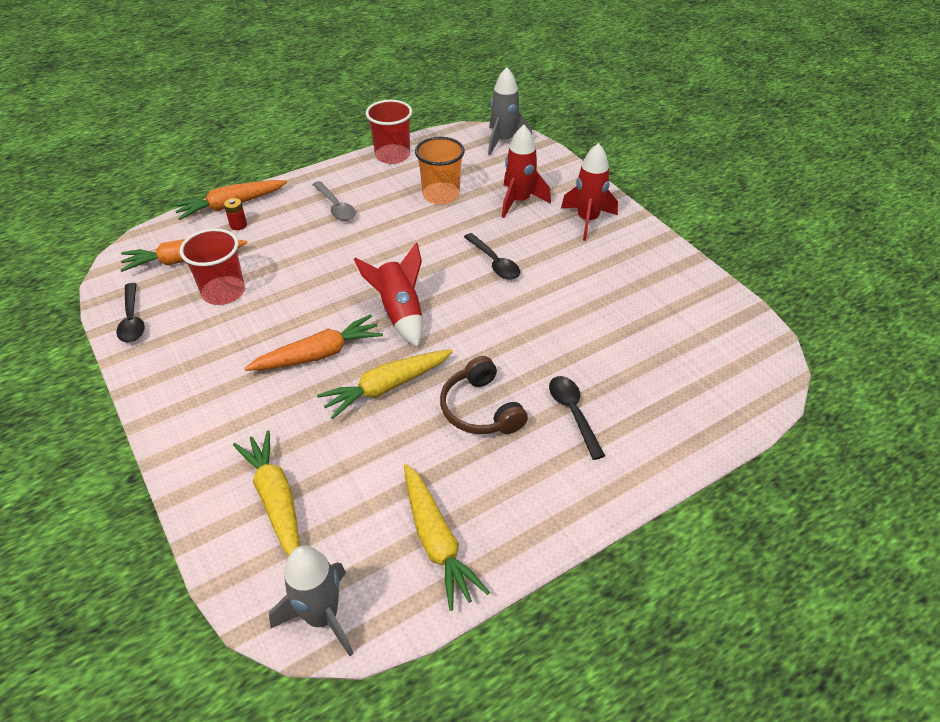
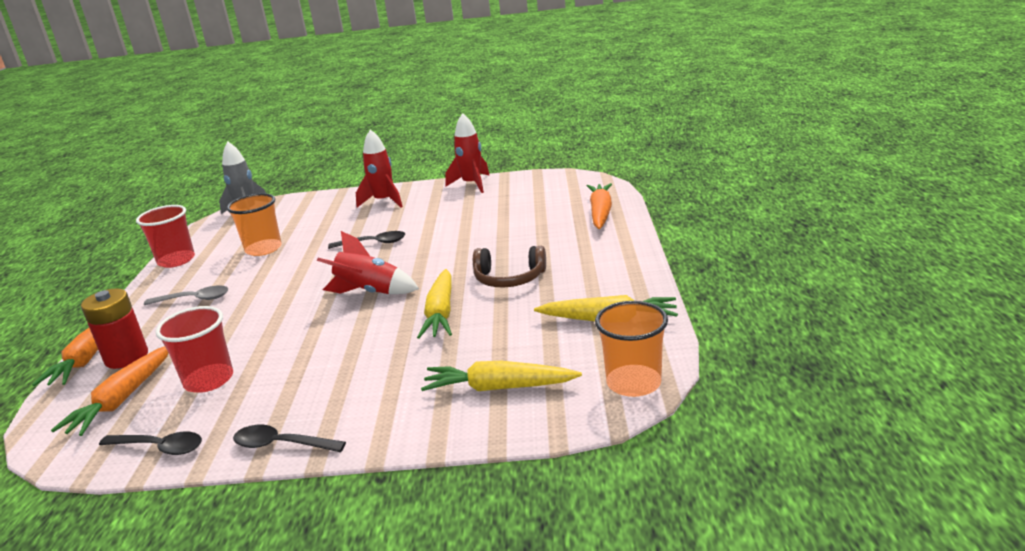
camera: 55 degrees left, 20 degrees down
(238, 225) = (126, 357): red battery -> red battery, size x2.11
(319, 354) = (363, 339): orange carrot -> orange carrot (600, 213)
(322, 616) = (633, 383): grey rocket -> orange cup
(519, 201) = (324, 220): red rocket -> red rocket (472, 184)
(573, 413) = (552, 246): black spoon -> black spoon (281, 445)

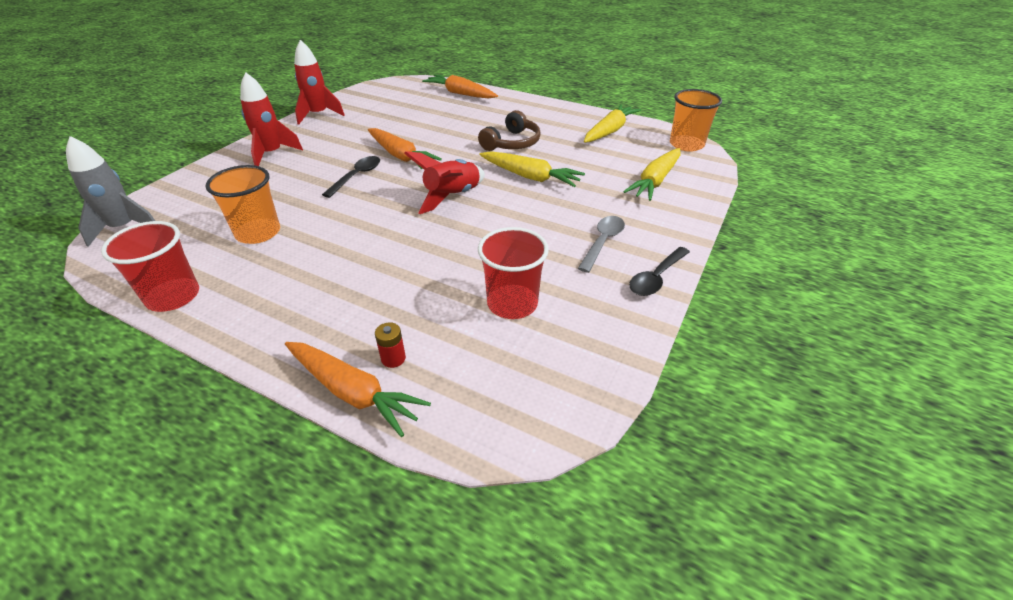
camera: 65 degrees left, 15 degrees up
(122, 399) = (490, 367): orange carrot -> orange carrot (401, 156)
(126, 357) = (393, 358): red battery -> red battery, size x0.47
(160, 447) = (608, 347): black spoon -> none
(194, 299) = (313, 294): grey spoon -> grey spoon (602, 242)

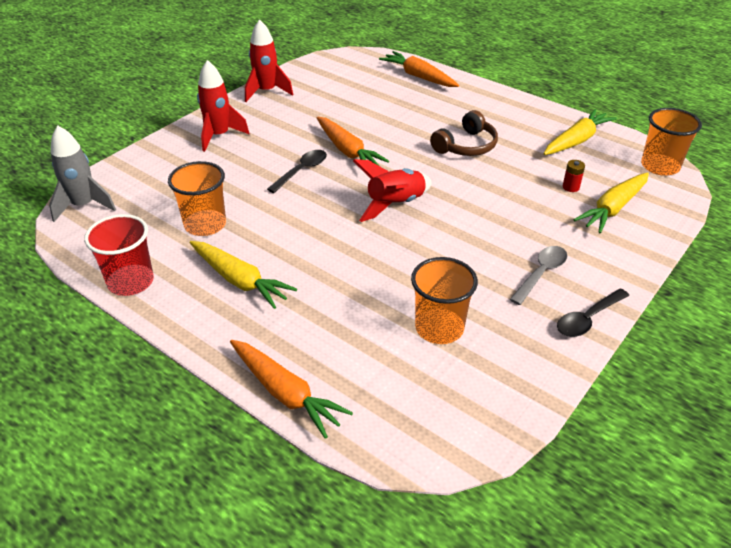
camera: 10 degrees right, 0 degrees up
(393, 358) = (323, 367): red battery -> red battery (570, 187)
(512, 303) = (439, 328): red cup -> orange cup
(530, 177) = (479, 189): yellow carrot -> yellow carrot (239, 280)

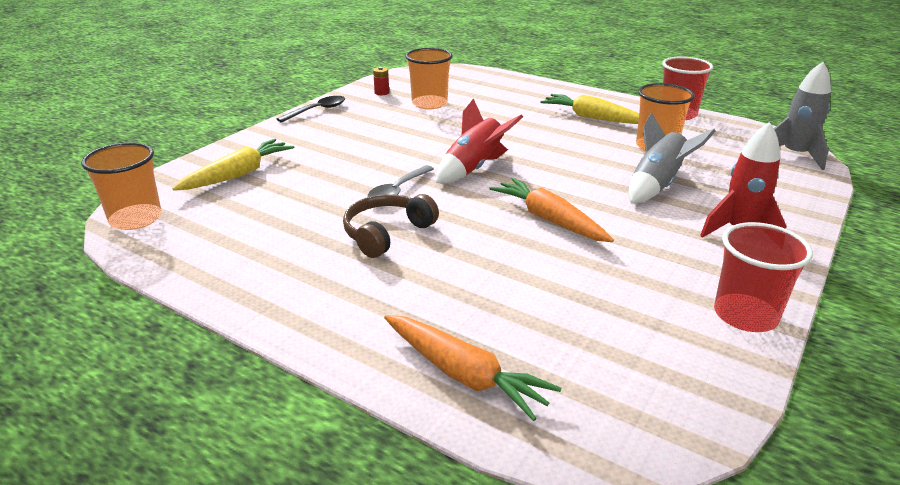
camera: 175 degrees right, 10 degrees down
(244, 177) = (656, 186): none -> grey rocket
(266, 91) = (745, 315): red rocket -> red cup
(285, 393) = (524, 80): orange carrot -> none
(301, 171) = (594, 194): black spoon -> none
(541, 273) = (341, 130): grey spoon -> grey spoon (398, 190)
(570, 187) = (271, 192): red battery -> red battery (382, 93)
(576, 140) = (222, 248): yellow carrot -> none

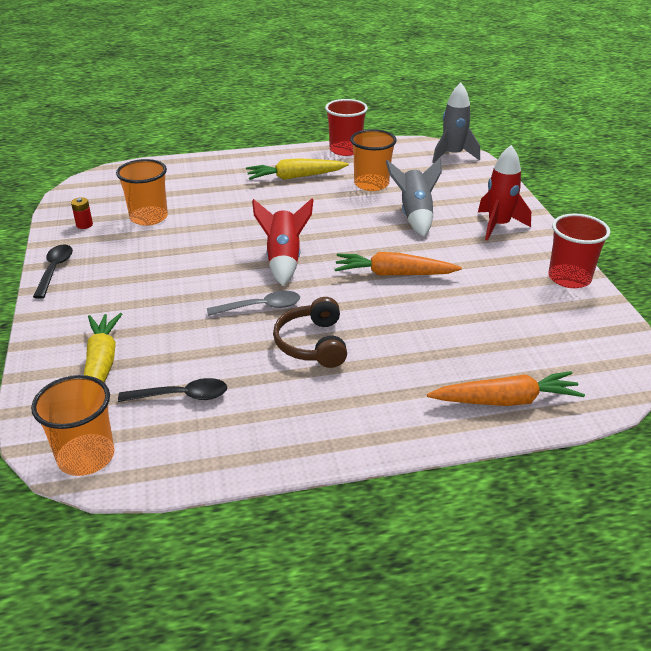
camera: 45 degrees left, 5 degrees up
(244, 217) = (182, 396): none -> black spoon
(398, 190) = (261, 307): grey spoon -> grey spoon turned 90 degrees counterclockwise

